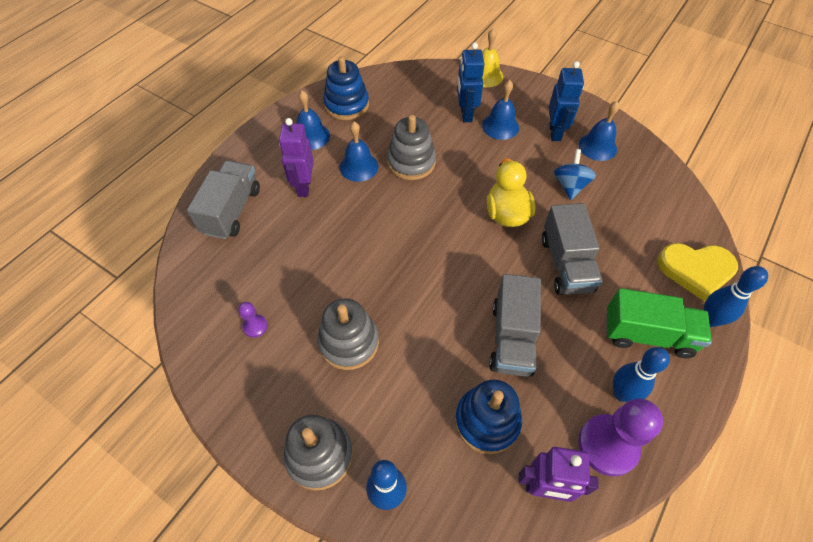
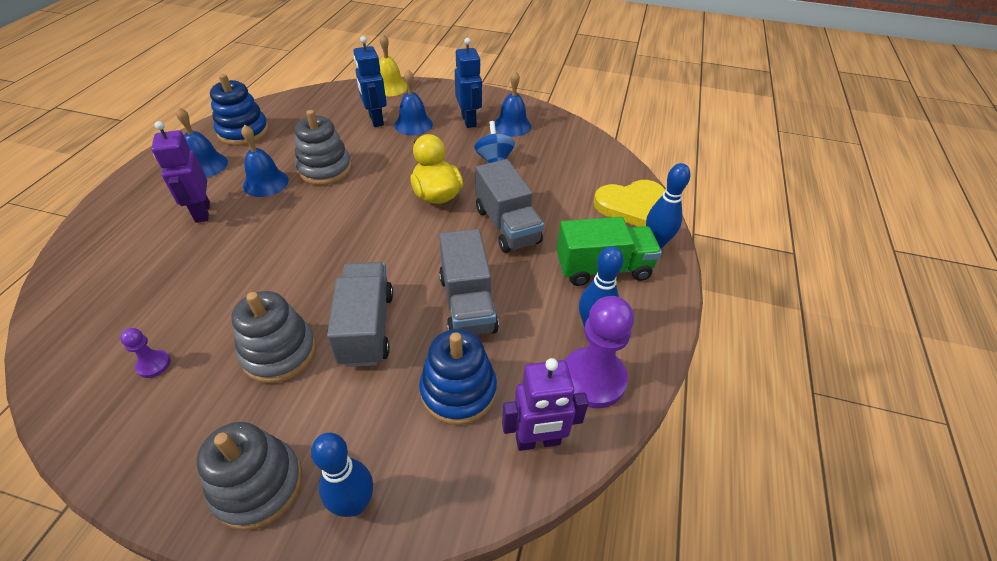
camera: 20 degrees left, 10 degrees down
(232, 211) = (111, 252): grey truck -> grey truck (366, 328)

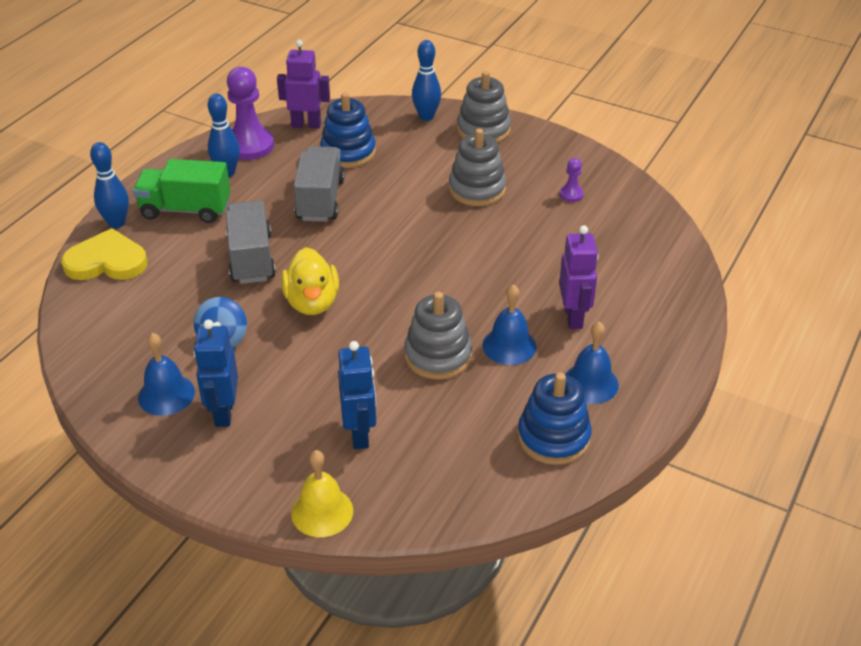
camera: 165 degrees left, 5 degrees down
(366, 328) = (408, 195): grey truck -> none
(413, 124) = (307, 417): blue bell -> none

